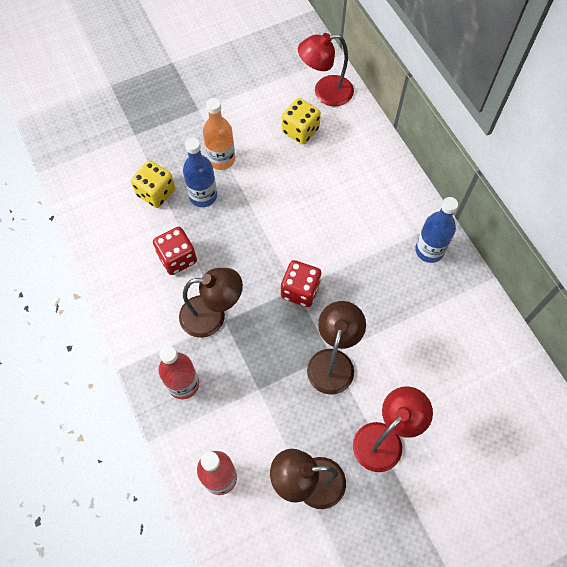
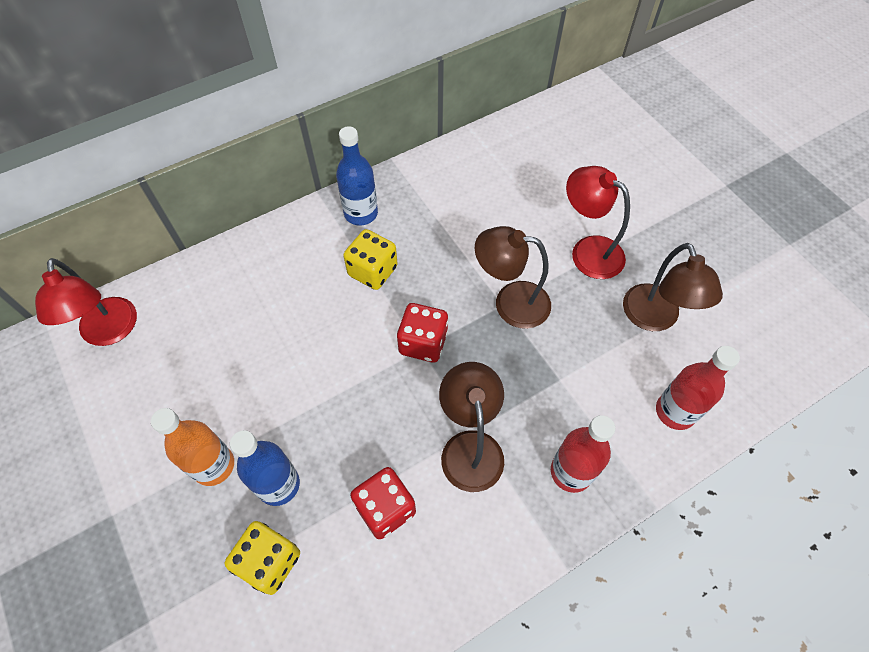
camera: 95 degrees left, 5 degrees down
(300, 130) = (173, 360): yellow dice -> yellow dice (372, 271)

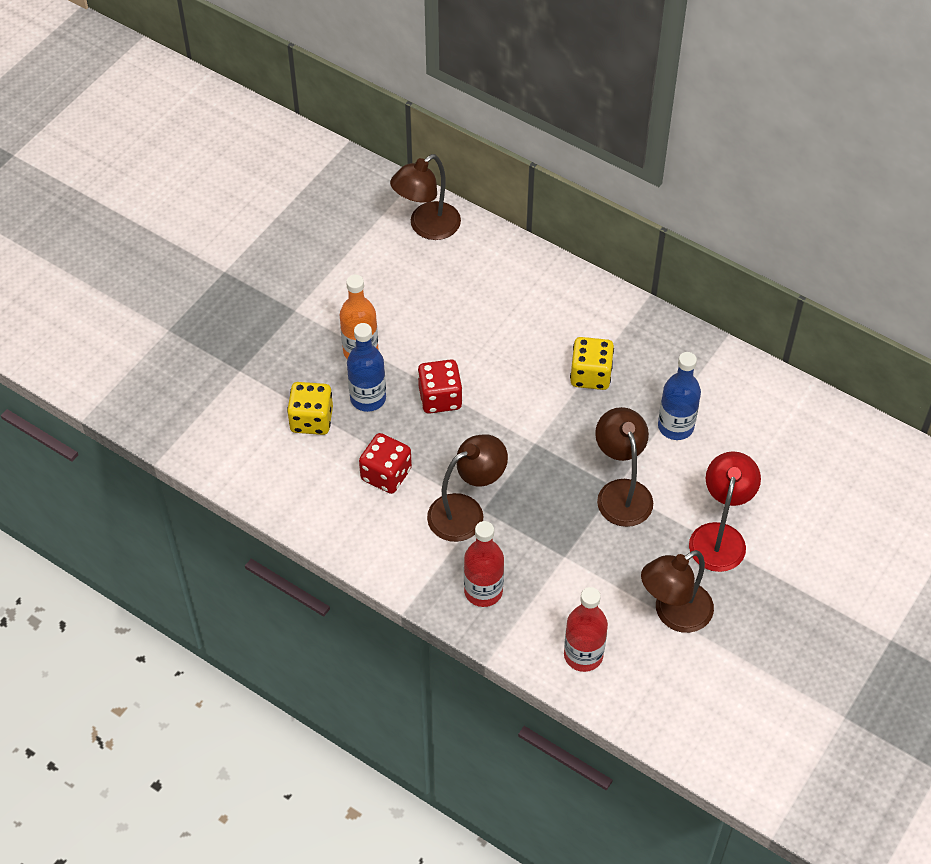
camera: 65 degrees right, 5 degrees down
(110, 332) = (427, 227): red lamp -> brown lamp
(361, 213) = (647, 339): blue bottle -> blue bottle (675, 426)
(423, 343) = (541, 442): red dice -> red dice (440, 398)

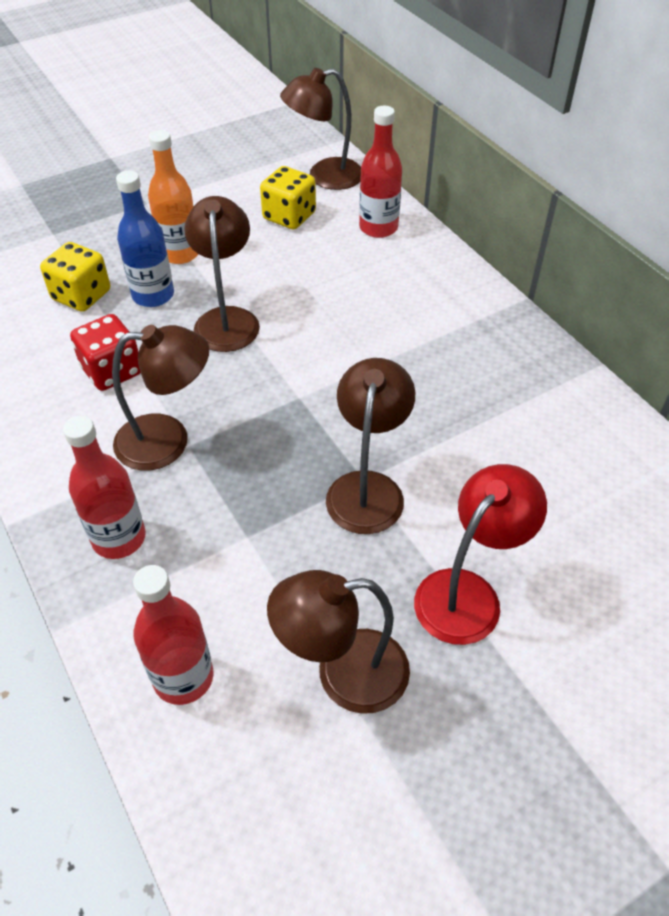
camera: 25 degrees right, 5 degrees down
(440, 398) = (227, 319): red dice -> brown lamp
(503, 266) = (378, 228): none -> red bottle
(590, 375) = (409, 352): yellow dice -> yellow dice (289, 216)
(675, 426) = (481, 439): blue bottle -> none

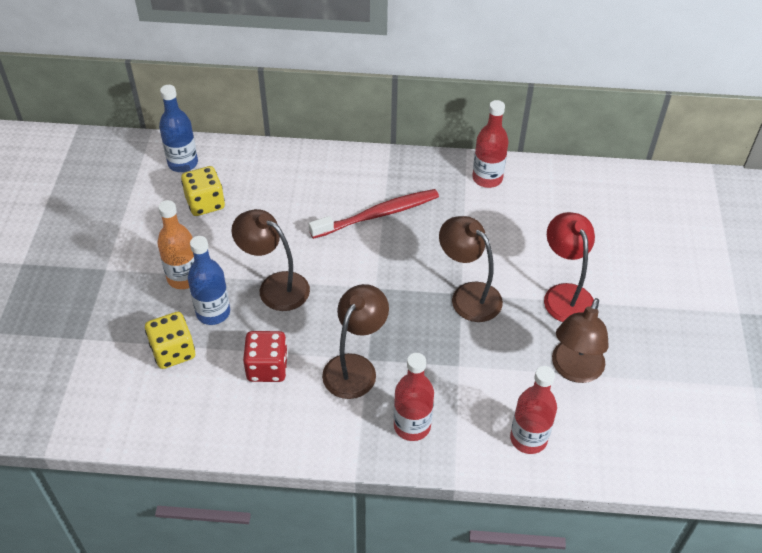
camera: 55 degrees left, 0 degrees up
(324, 177) = (183, 163): brown lamp -> blue bottle
(378, 228) = (263, 168): red bottle -> red bottle (487, 178)
(409, 343) = (378, 215): none -> red toothbrush

